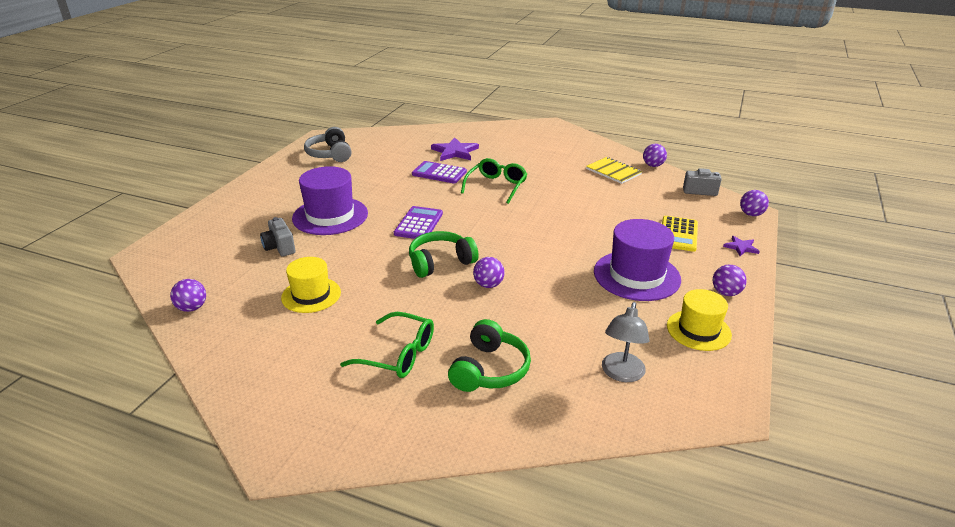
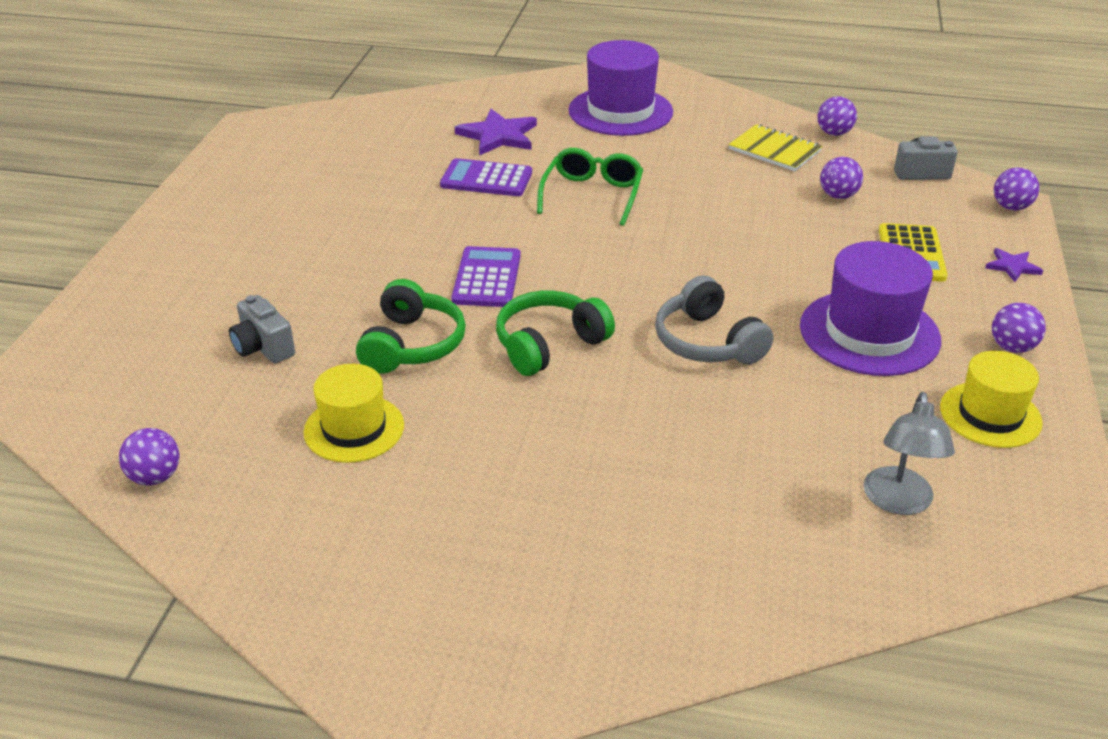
camera: 10 degrees left, 5 degrees up
(330, 154) = (280, 159): grey headphones -> grey headphones (708, 342)
(330, 216) = (328, 279): purple hat -> purple hat (620, 111)
(398, 354) = (540, 515): green glasses -> none
(488, 285) = (642, 376): purple ball -> purple ball (838, 196)
(489, 369) = (695, 522): green headphones -> green headphones (411, 345)

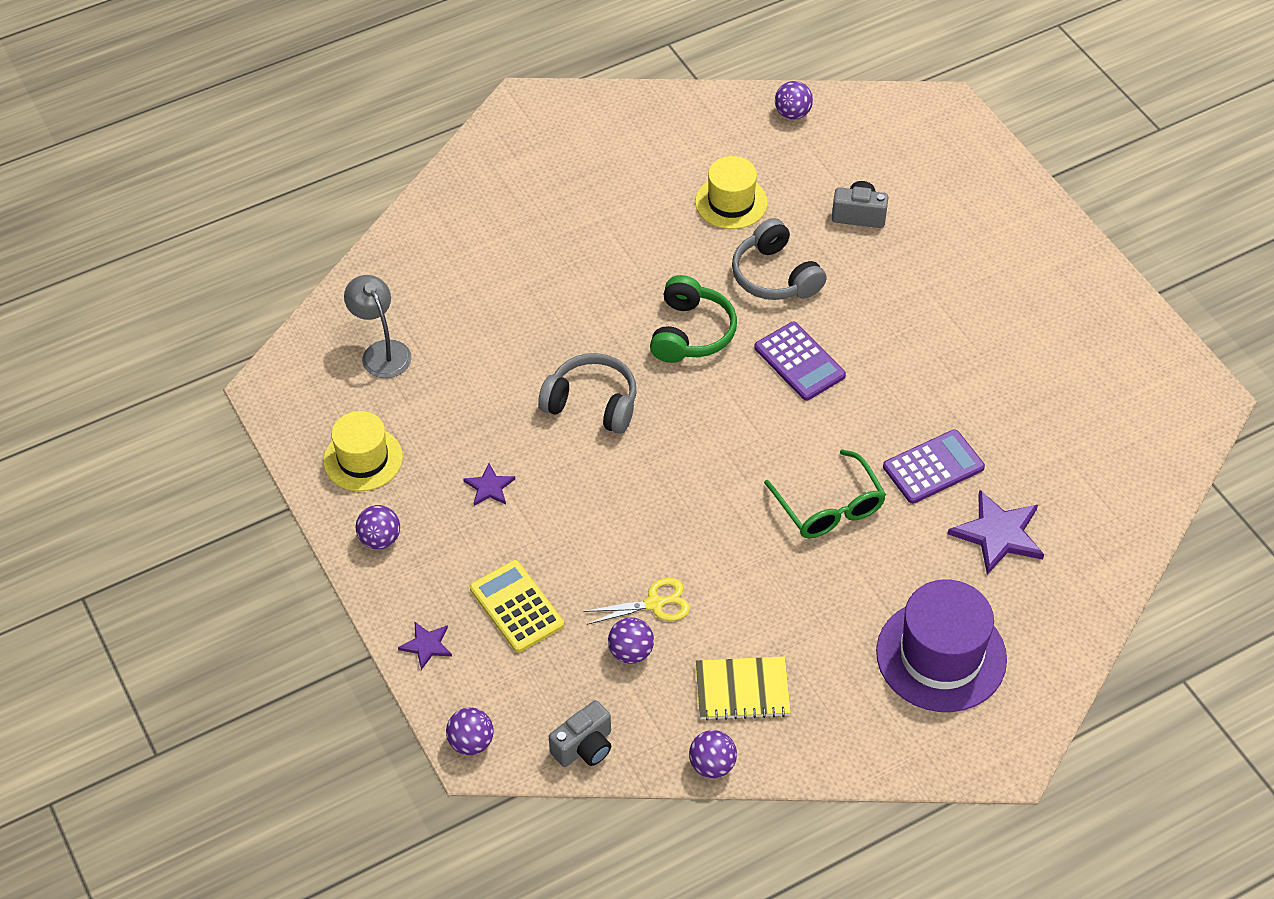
camera: 140 degrees right, 15 degrees up
(411, 345) = (775, 276): green headphones -> grey headphones
(792, 209) = (654, 603): none -> yellow scissors
(869, 333) = (489, 487): purple hat -> purple star

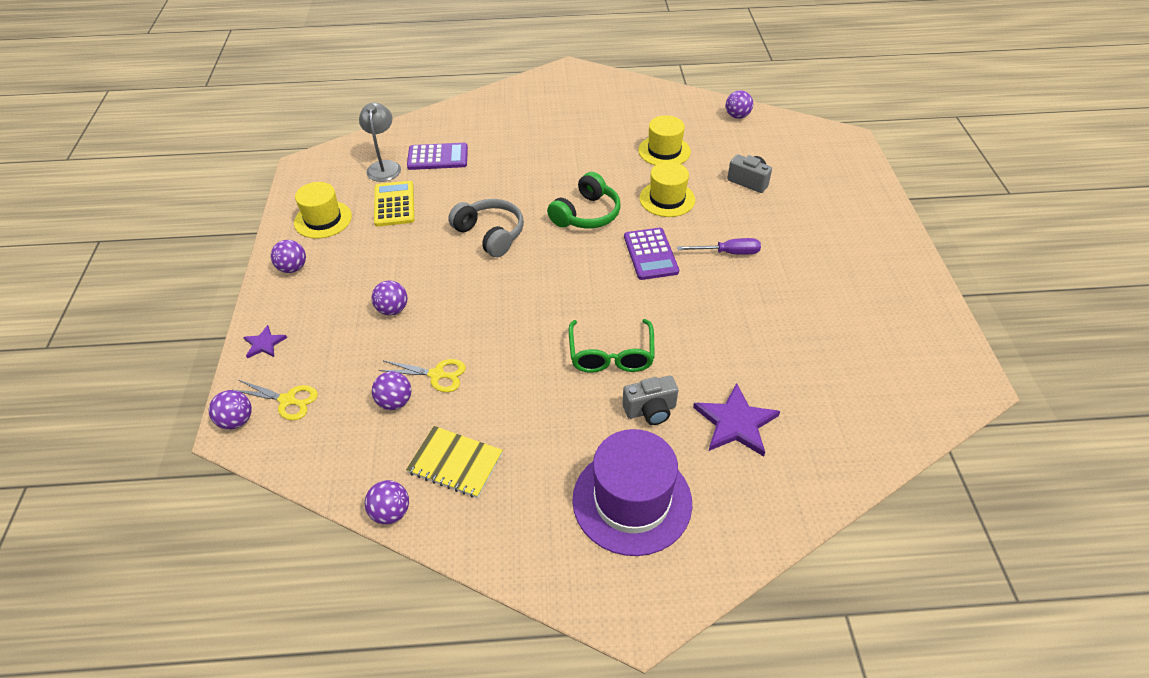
camera: 25 degrees right, 5 degrees down
(489, 487) = (385, 261): purple star -> none
(510, 698) = (287, 400): none -> yellow scissors
(517, 607) = (342, 341): yellow calculator -> yellow calculator (394, 204)
(546, 546) = (392, 310): none -> purple ball
(584, 747) = (309, 457): grey camera -> grey camera (650, 410)
(775, 276) = (667, 199): grey headphones -> yellow hat
(886, 328) = (728, 253): none -> purple screwdriver
(933, 467) = (709, 355): purple calculator -> purple calculator (437, 157)

